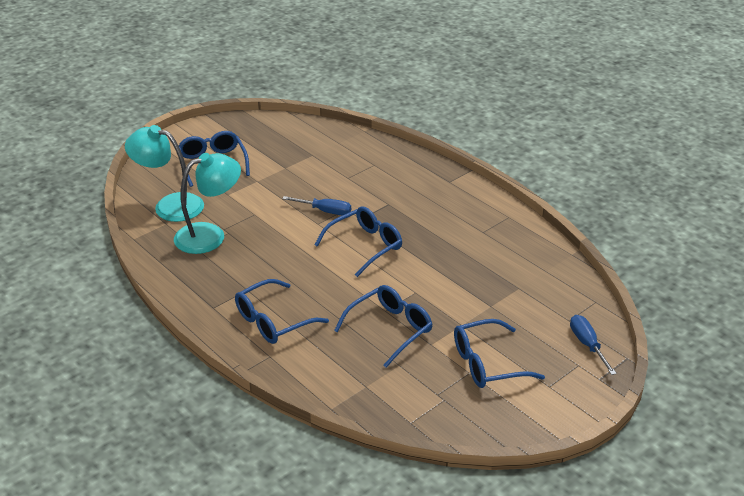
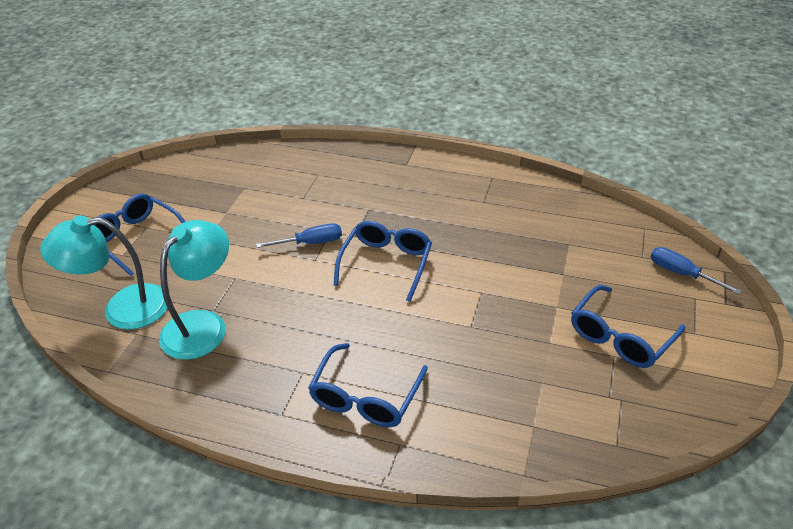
camera: 30 degrees left, 5 degrees up
(390, 329) = (496, 345): blue glasses -> none

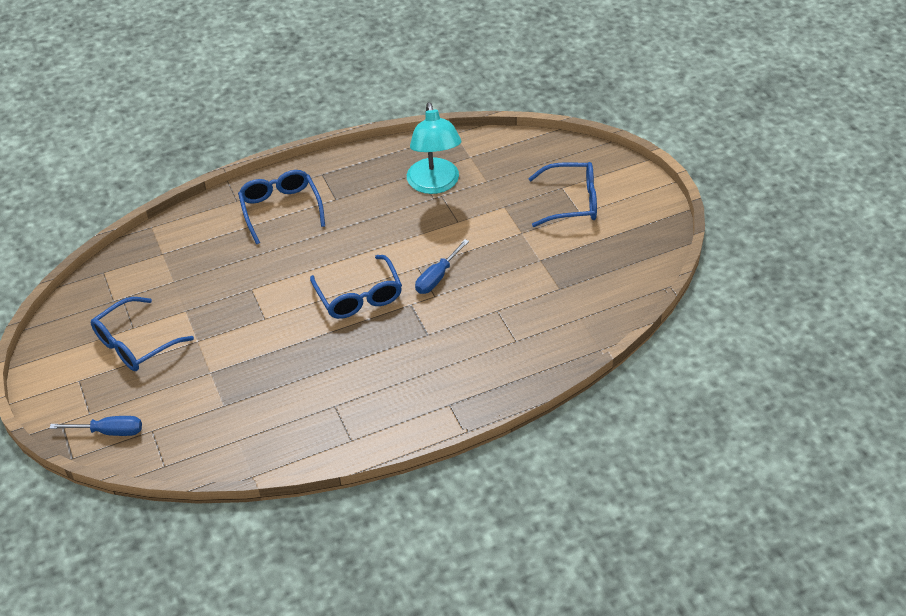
camera: 140 degrees right, 5 degrees up
(123, 309) = (501, 162): turquoise lamp -> none
(620, 337) = (135, 344): blue glasses -> blue glasses turned 135 degrees counterclockwise

